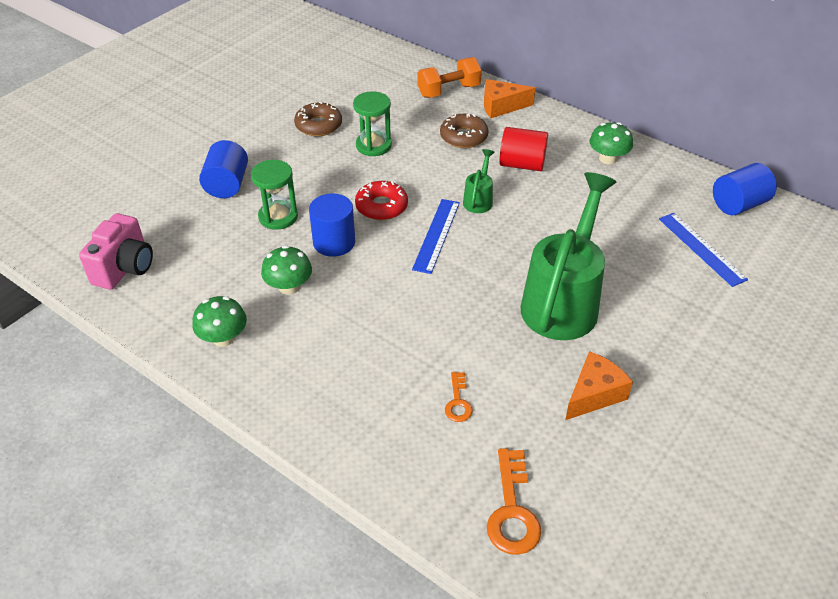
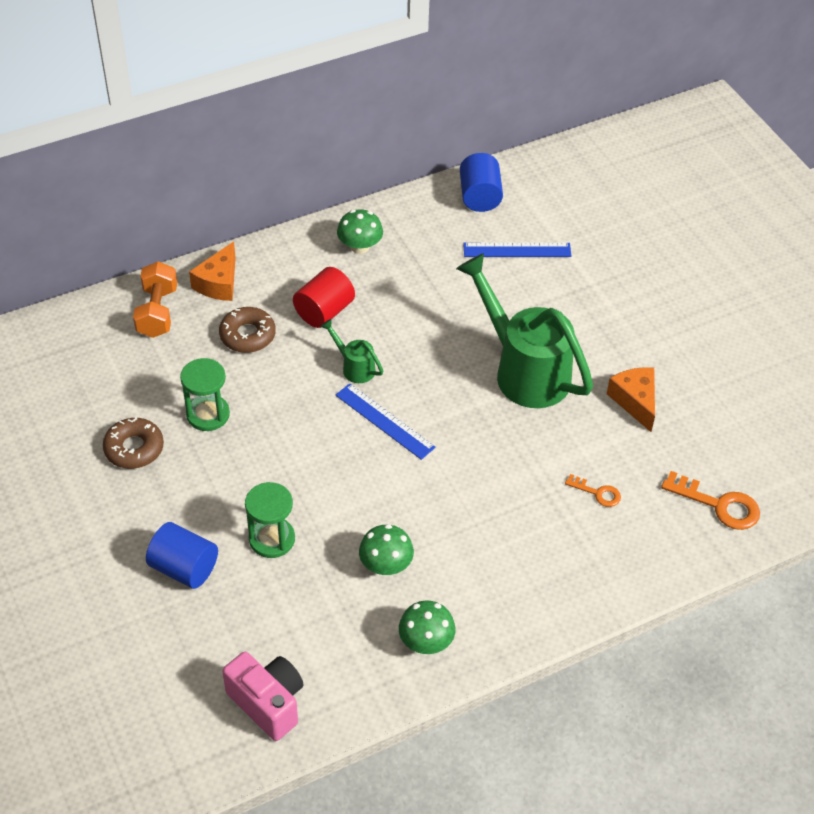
camera: 65 degrees left, 5 degrees up
(334, 242) = (343, 505): blue cylinder -> none
(381, 206) = (313, 446): red donut -> none

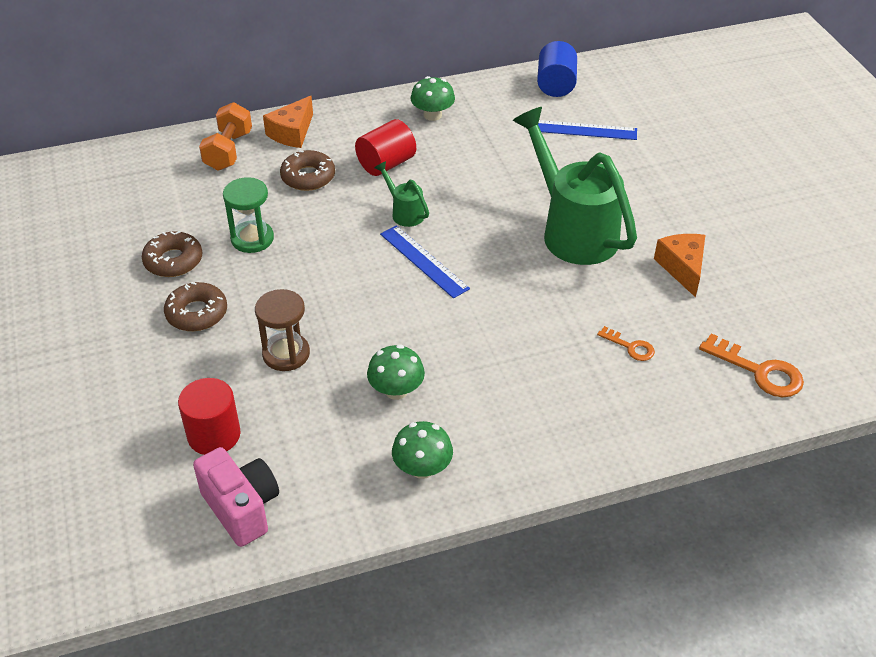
camera: 10 degrees right, 5 degrees down
(173, 505) = (197, 313): none -> brown donut
(184, 568) = (191, 371): blue cylinder -> none
(223, 633) = (214, 435): none -> red cylinder
(272, 539) = (286, 354): green hourglass -> brown hourglass

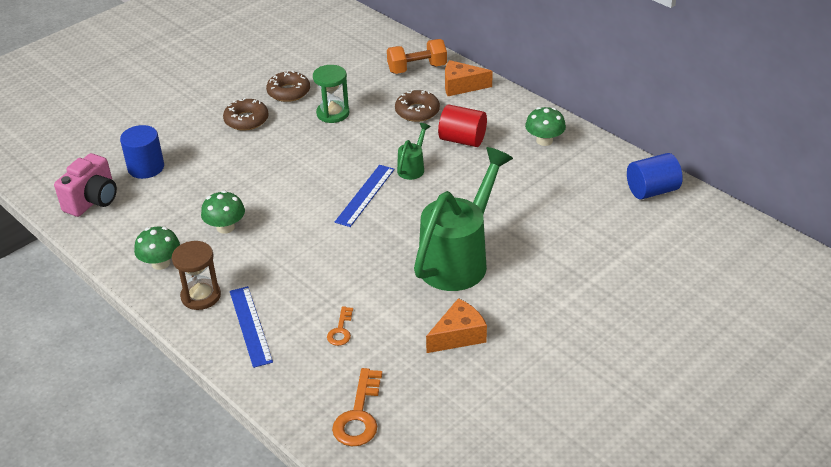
camera: 65 degrees right, 5 degrees down
(214, 435) = (146, 167): red cylinder -> blue cylinder
(286, 354) = (231, 169): brown hourglass -> brown hourglass (201, 296)
(584, 130) = (601, 226): blue ruler -> blue ruler (250, 326)

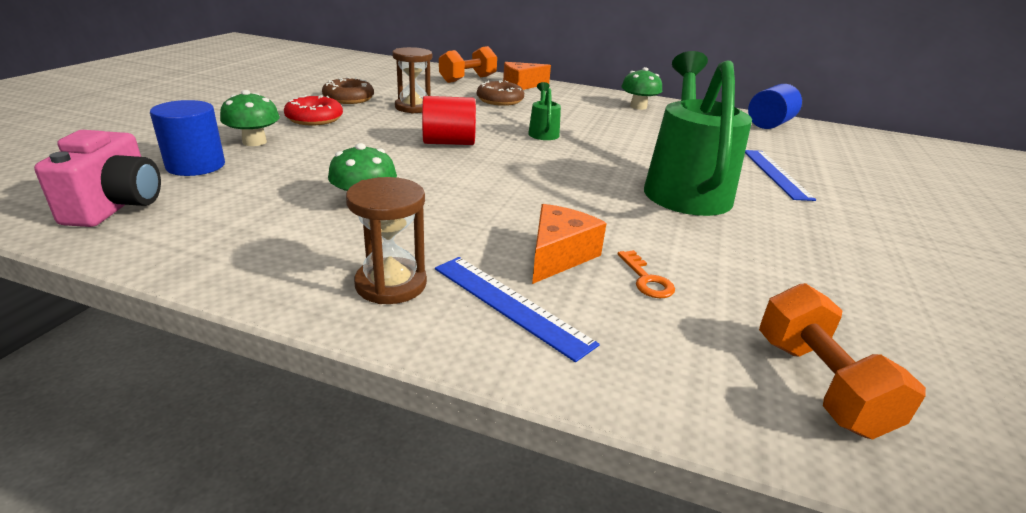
camera: 30 degrees left, 10 degrees down
(160, 263) = (287, 257): green mushroom -> green mushroom (254, 142)
(246, 120) = (314, 119): brown donut -> red donut
(333, 113) = (414, 107): green hourglass -> brown hourglass
(359, 415) = (819, 385): orange key -> orange dumbbell
(365, 195) = (517, 155): blue ruler -> blue ruler (776, 173)
(458, 335) = (789, 253): orange cheese -> orange cheese (558, 256)
(462, 140) = (566, 112): red cylinder -> red cylinder (449, 142)

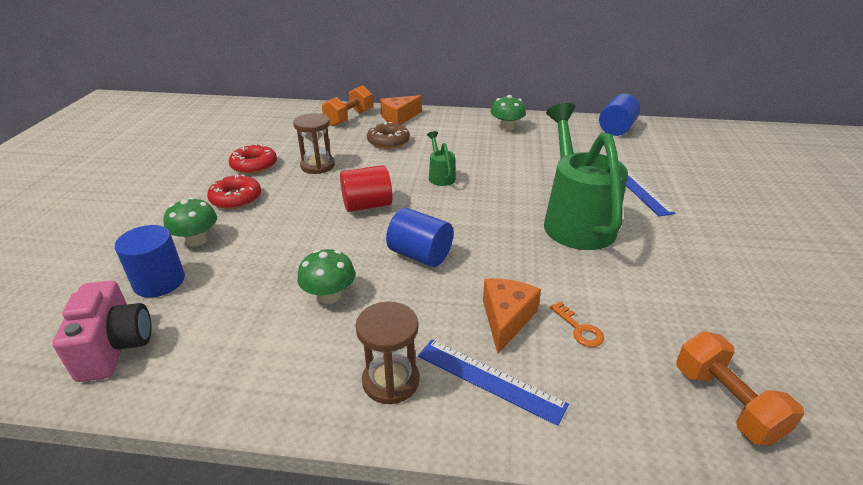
camera: 10 degrees left, 5 degrees up
(348, 98) = (254, 165): brown donut -> red donut
(485, 188) = (420, 255): none -> blue cylinder

